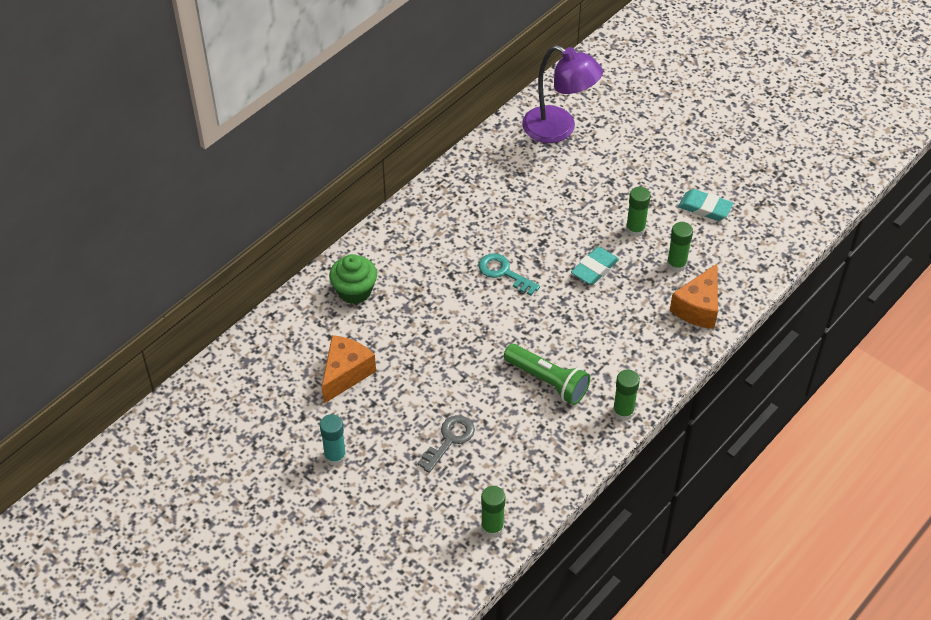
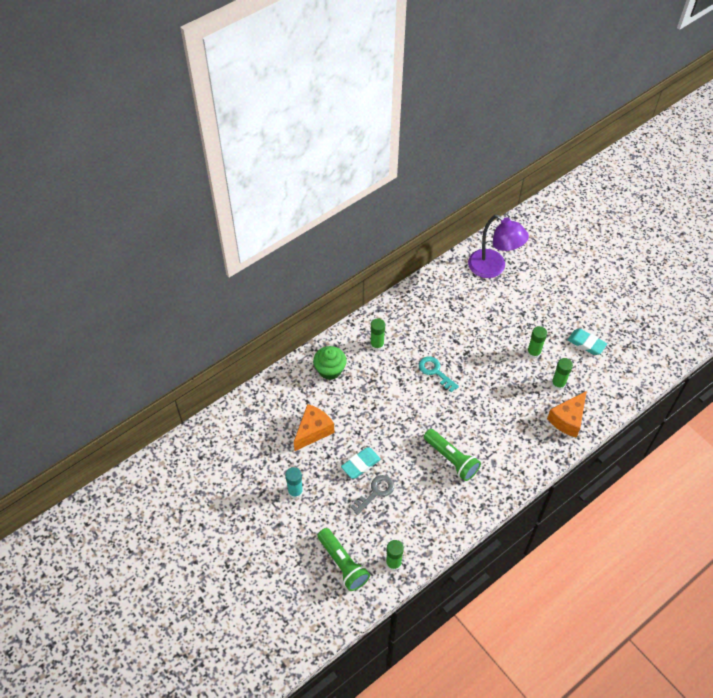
camera: 10 degrees right, 5 degrees up
(420, 539) = (342, 564): none -> green flashlight
(594, 269) = (499, 378): turquoise eraser -> turquoise eraser (360, 464)
(623, 411) = (500, 491): green glue stick -> green glue stick (377, 345)

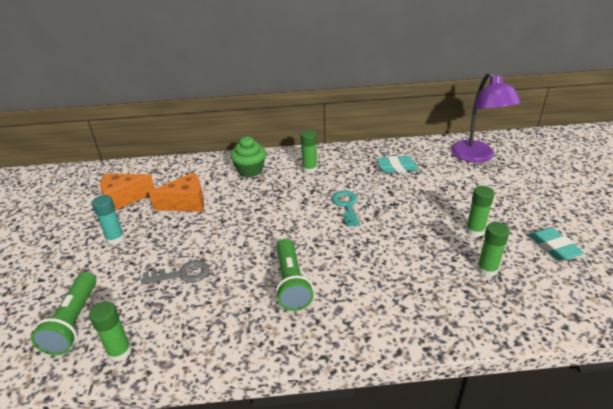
camera: 35 degrees right, 20 degrees down
(360, 464) = (196, 245): turquoise eraser -> turquoise eraser (397, 167)
(567, 420) = (475, 310): orange cheese -> orange cheese (124, 199)

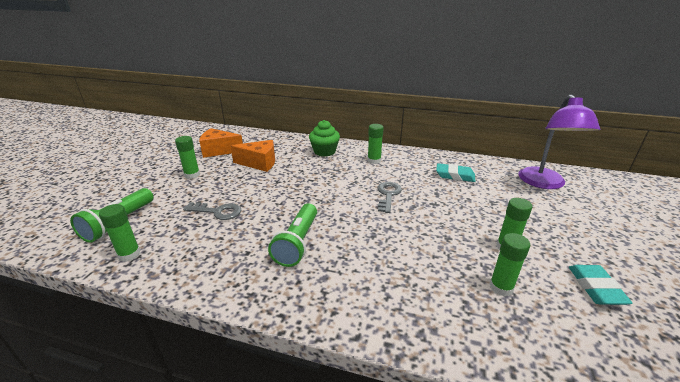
camera: 20 degrees right, 5 degrees down
(115, 238) = (192, 175): turquoise glue stick -> green glue stick
(346, 206) = (388, 195): turquoise key -> grey key

